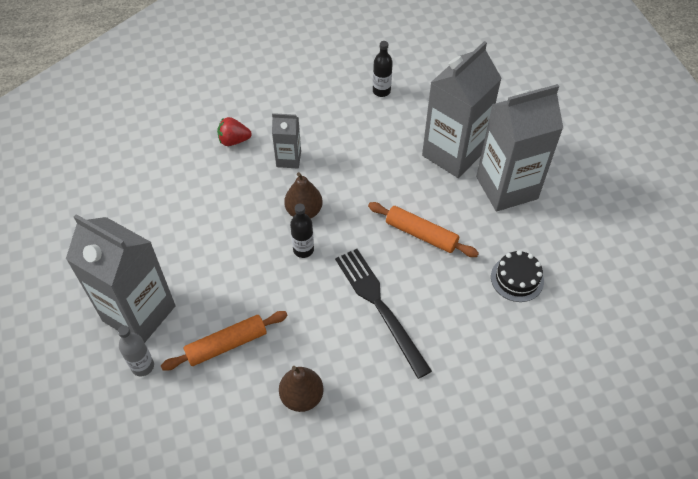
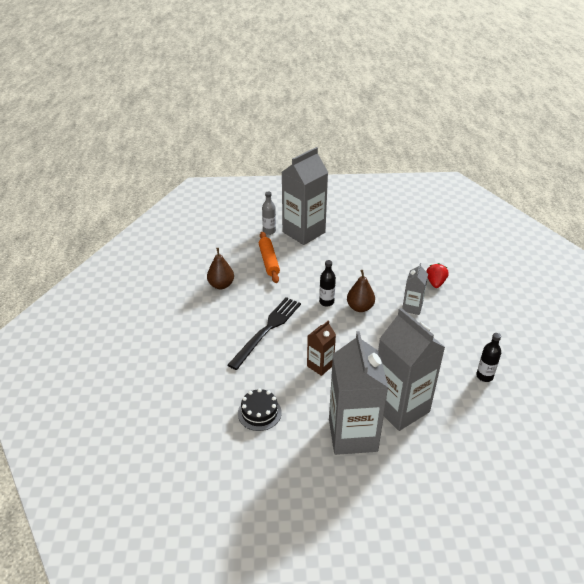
camera: 105 degrees right, 15 degrees down
(380, 306) = (267, 330): black fork -> black fork turned 45 degrees counterclockwise
(421, 234) = (320, 365): orange rolling pin -> brown carton

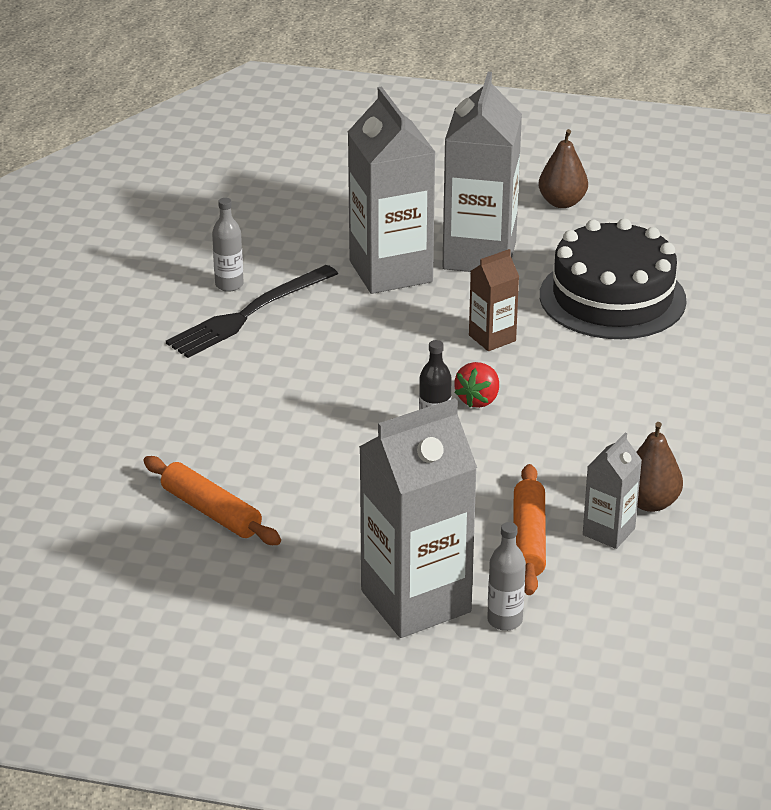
camera: 165 degrees left, 5 degrees down
(259, 412) = (612, 298): black cake -> black cake, size x2.09
(267, 330) = (570, 404): black fork -> black fork (249, 314)
(360, 307) = (372, 412): brown pear -> brown pear (562, 202)
(399, 251) = (211, 511): none -> orange rolling pin
(412, 307) = (270, 396): grey carton -> grey carton (608, 532)
(435, 283) = (187, 431): red strawberry -> red strawberry (478, 400)
(484, 376) = (229, 285): black bottle -> grey bottle

